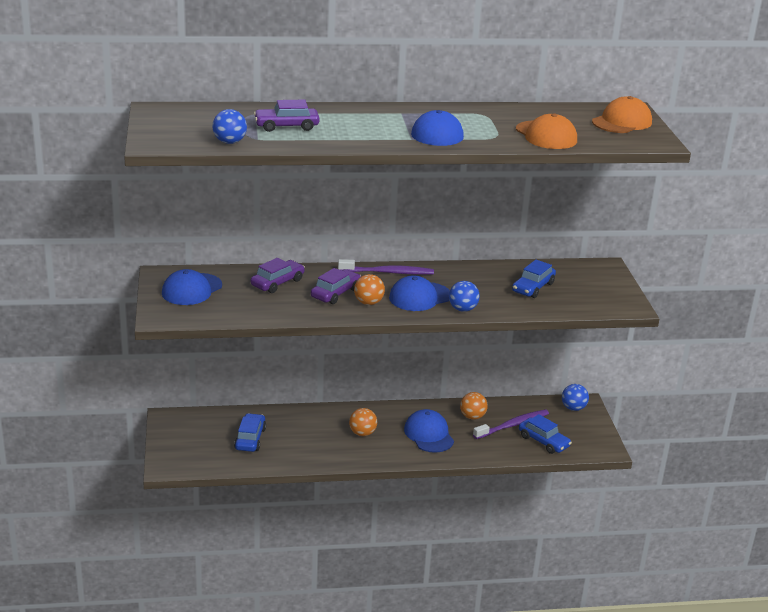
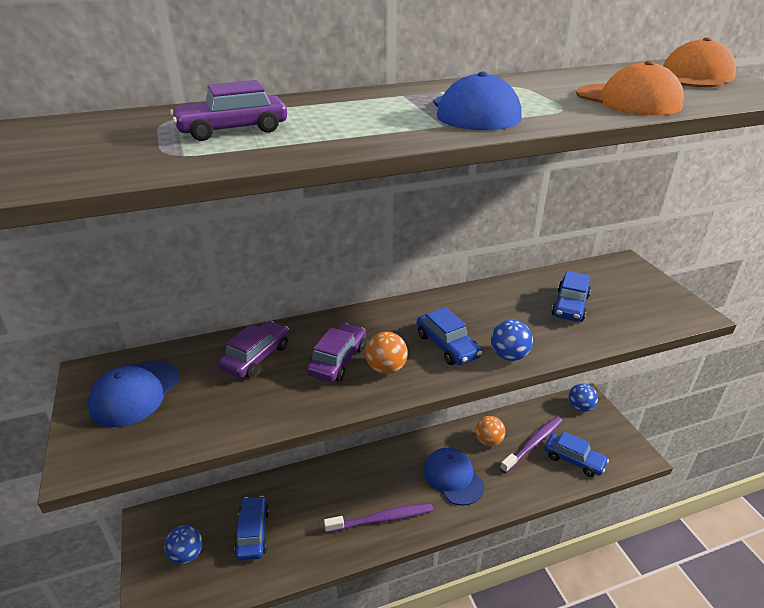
camera: 10 degrees left, 5 degrees up
(229, 142) = (128, 167): blue ball -> blue ball (187, 554)
(362, 433) = (381, 493): orange ball -> none
(387, 272) = (392, 314): purple toothbrush -> purple toothbrush (381, 519)
(420, 297) = (447, 346): blue cap -> blue car

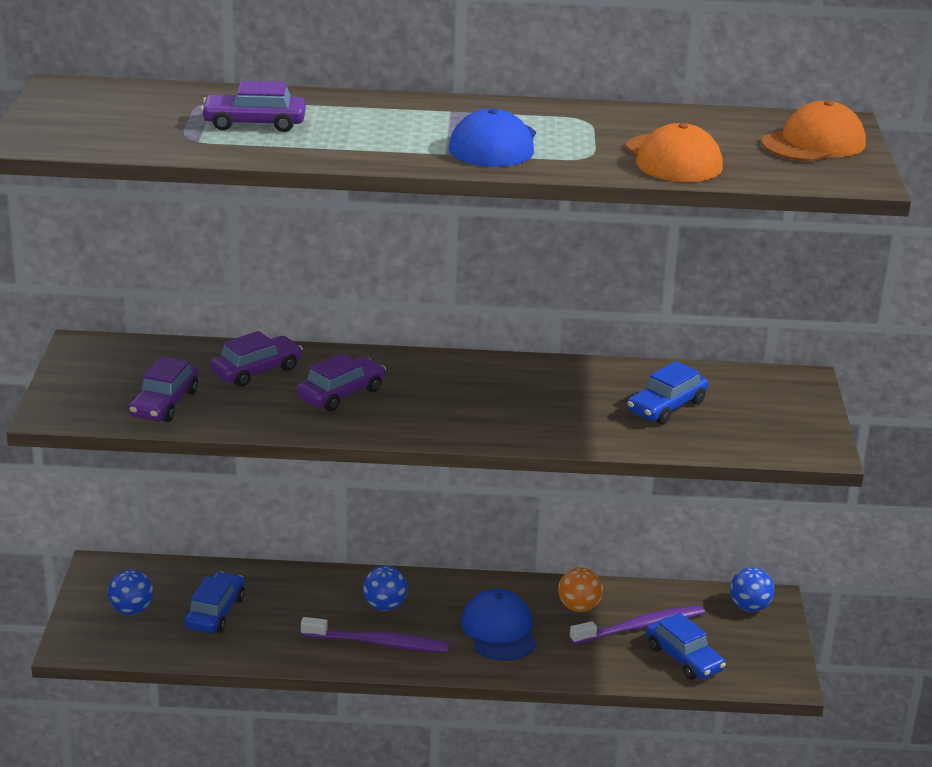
camera: 20 degrees right, 5 degrees down
(135, 393) = (119, 372): blue cap -> none
(191, 416) = (164, 403): none -> purple car
(386, 368) = (388, 413): orange ball -> none
(447, 346) = (474, 409): blue car -> none
(509, 356) = (537, 434): blue ball -> blue ball (384, 606)

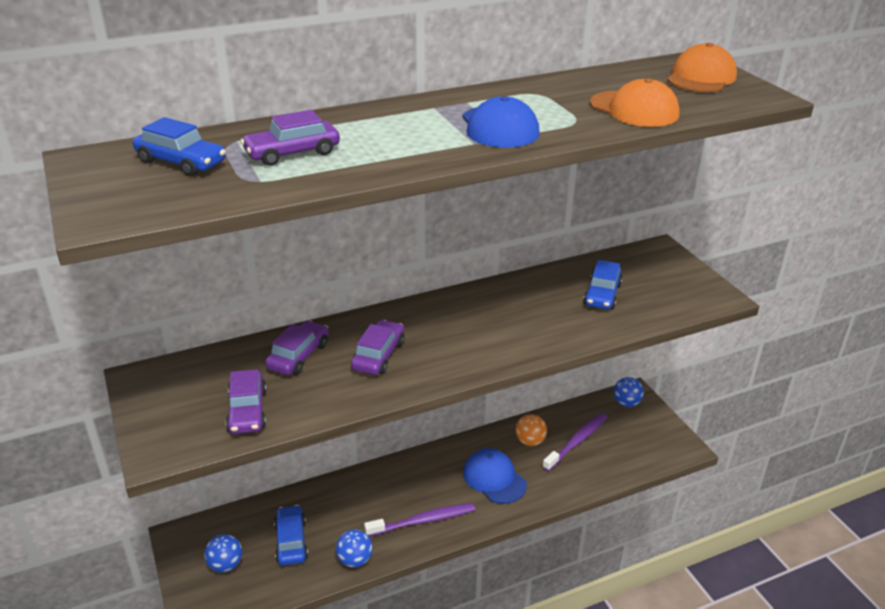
camera: 25 degrees left, 5 degrees up
(384, 606) = (407, 488): blue ball -> blue ball (355, 560)
(684, 658) = (618, 455): blue car -> blue car (181, 162)

